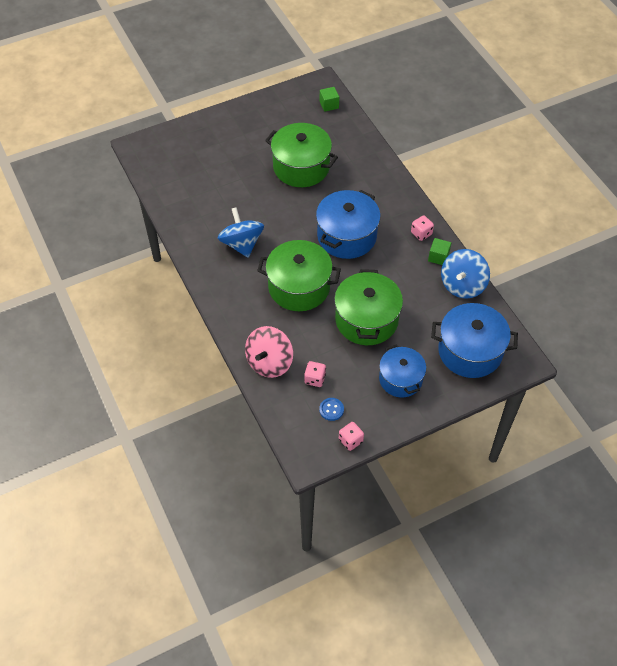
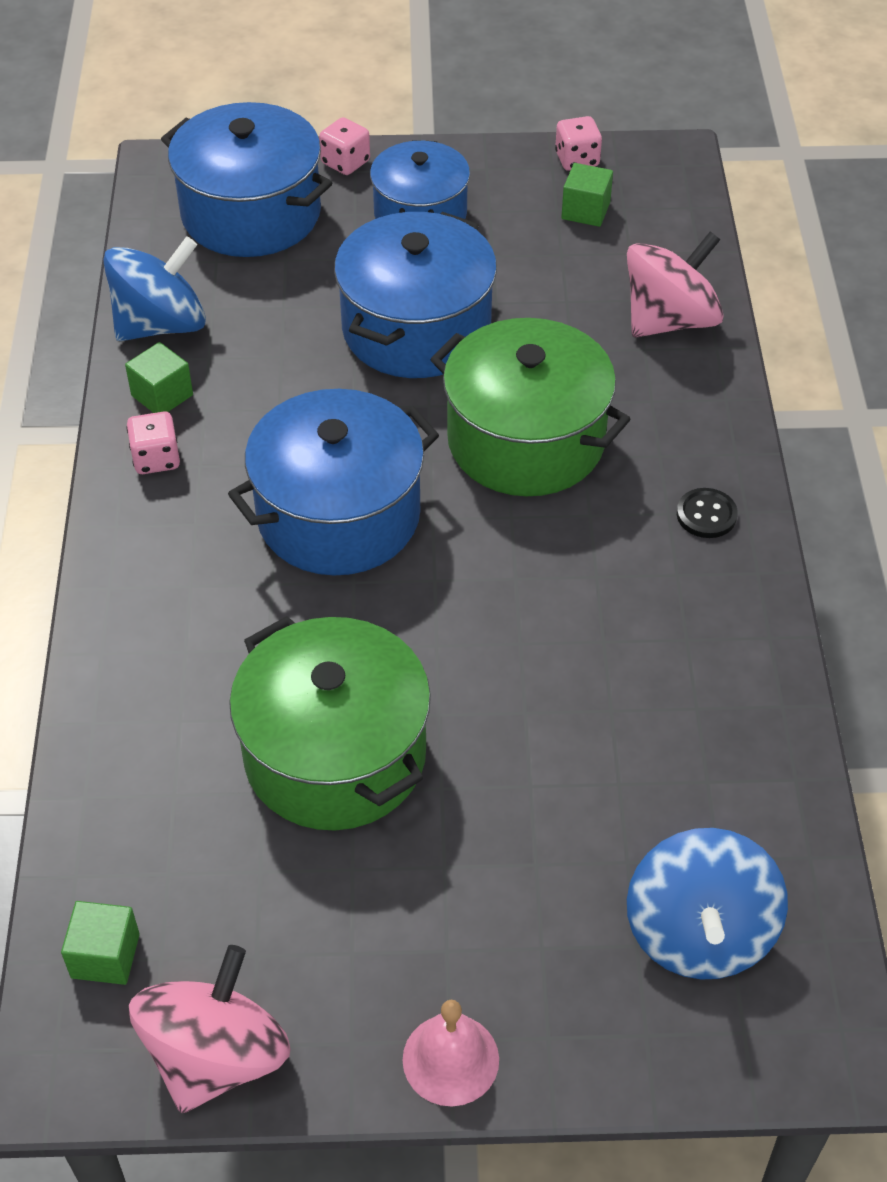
camera: 155 degrees left, 5 degrees down
(222, 281) = (706, 515): none -> black button
(230, 113) = (450, 1059): none -> pink bell
(241, 244) = (616, 589): blue spinning top -> blue spinning top (699, 933)
(287, 96) = (216, 1056): none -> pink spinning top
(315, 379) = (590, 265): pink dice -> pink dice (345, 162)
(331, 409) = (585, 211): blue button -> green cube
(366, 320) = (416, 329): green pot -> blue pot

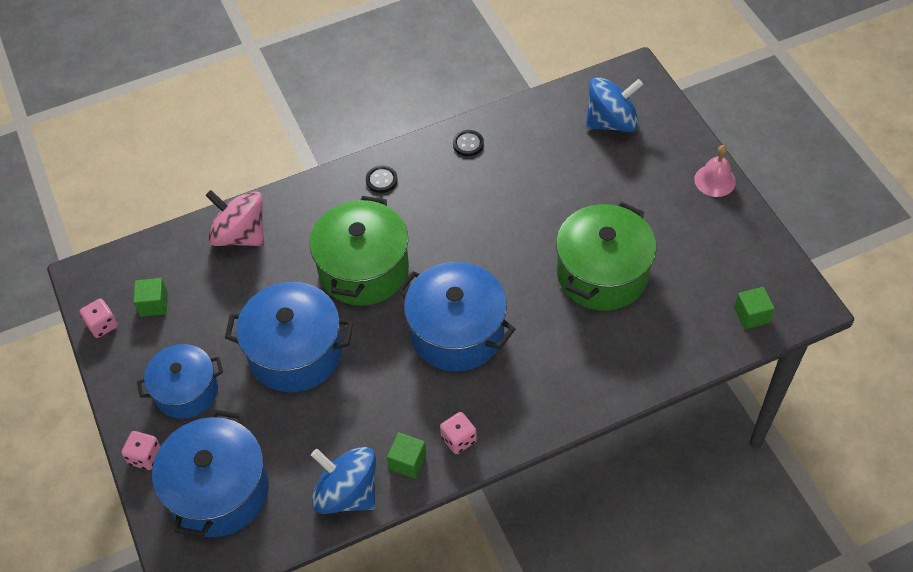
camera: 110 degrees left, 5 degrees up
(216, 1056) = (765, 255): pink spinning top -> none
(740, 664) = (468, 144): none -> black button

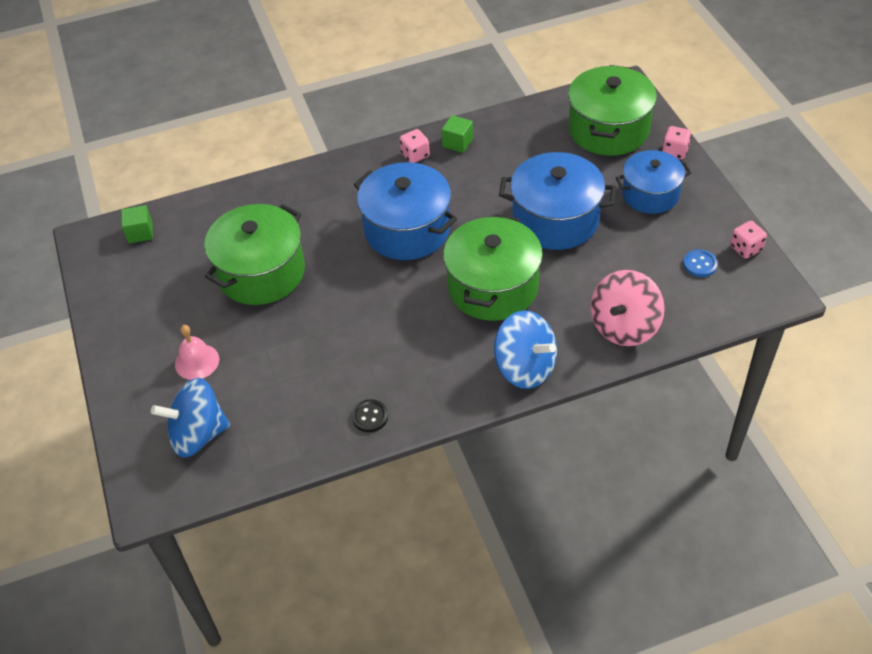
camera: 175 degrees left, 5 degrees down
(154, 304) = (700, 264): green cube -> blue button
(219, 491) = (608, 129): blue pot -> green pot
(240, 235) = (624, 326): pink spinning top -> pink spinning top turned 90 degrees clockwise
(347, 493) = (506, 125): blue spinning top -> blue spinning top (525, 367)
(381, 180) = (472, 378): black button -> none
(715, 180) = (114, 358): pink bell -> pink bell (197, 361)

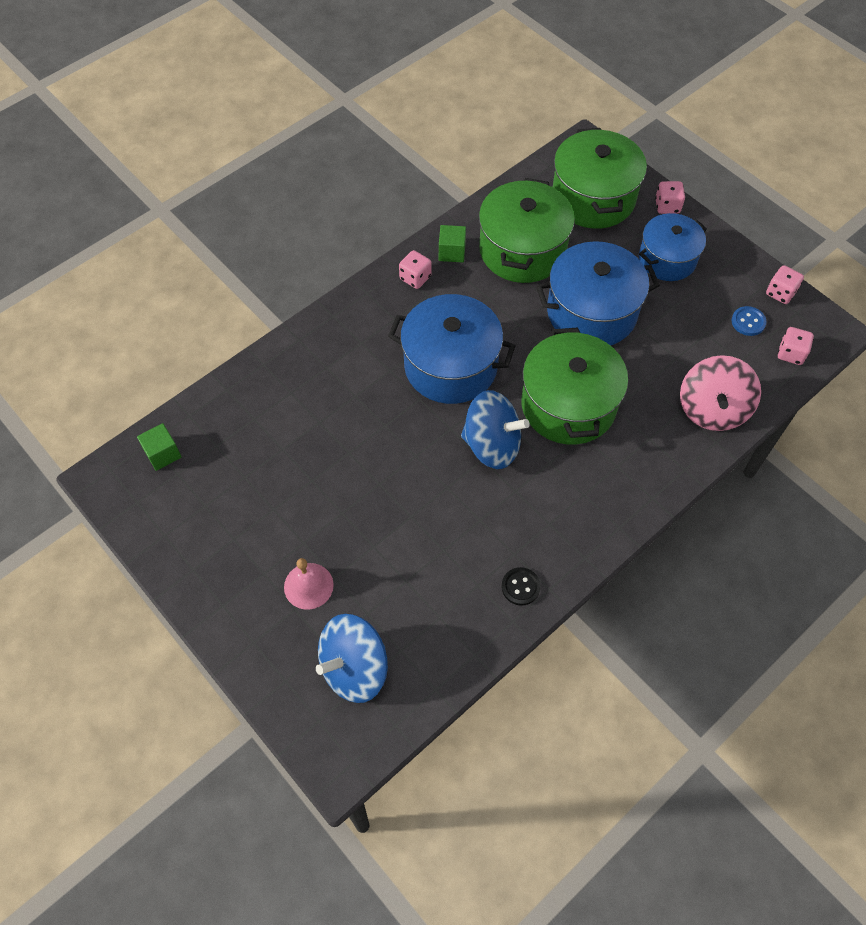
camera: 25 degrees left, 10 degrees up
(261, 272) = (323, 461): green pot -> green pot (522, 250)
(525, 367) = (642, 483): blue spinning top -> blue spinning top (492, 445)
(727, 301) = (791, 353): none -> pink dice

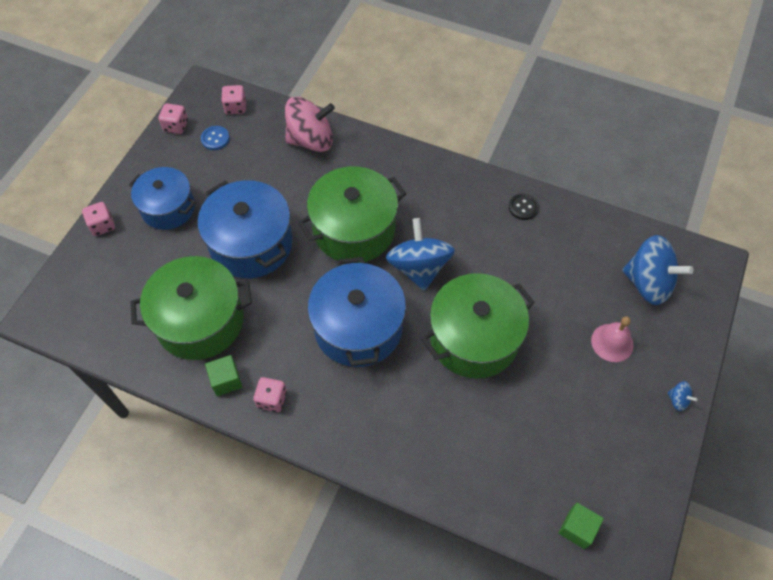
camera: 115 degrees left, 0 degrees up
(213, 612) = (678, 400): none -> blue spinning top
(593, 198) = (111, 286): green pot -> green pot (474, 338)

